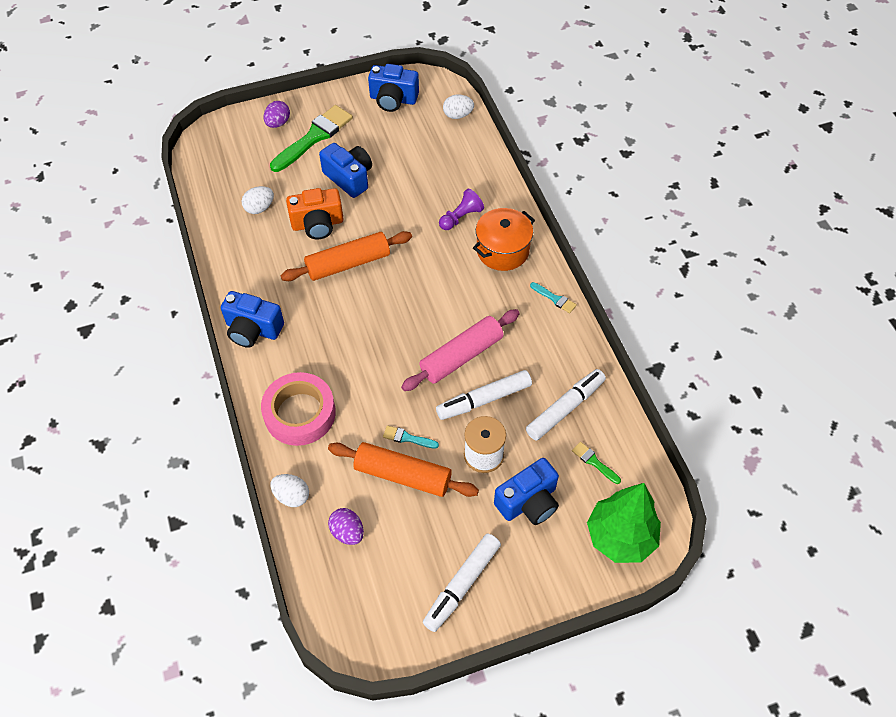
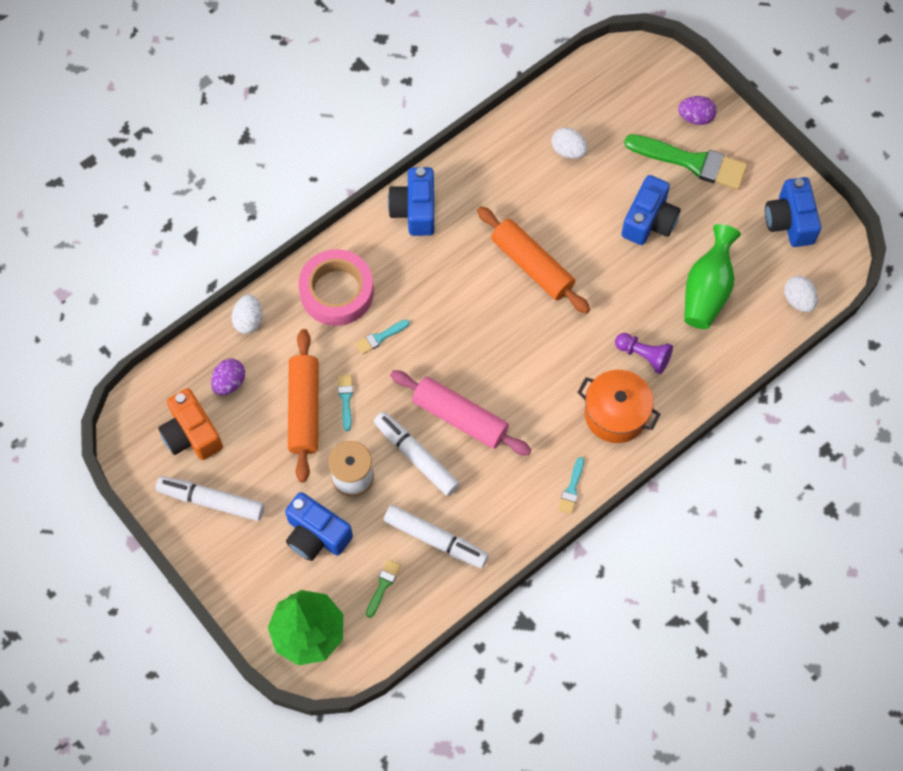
camera: 70 degrees right, 10 degrees up
(317, 224) = (571, 215): orange camera -> orange camera (191, 434)
(360, 393) = (380, 337): none -> turquoise brush
(424, 162) = (707, 290): none -> green vase

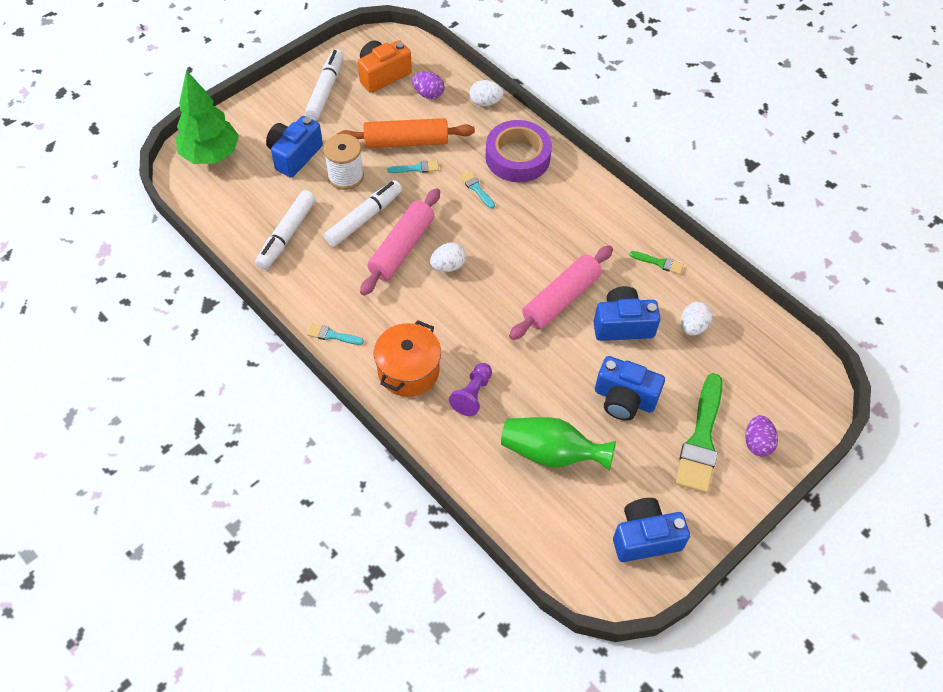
camera: 85 degrees right, 10 degrees down
(337, 292) = (517, 157): pink tape -> purple tape
(383, 585) = (247, 201): green brush -> green brush (659, 263)
(414, 210) = (606, 208): blue camera -> blue camera (622, 325)
(532, 265) = (561, 299): orange rolling pin -> pink rolling pin
(798, 300) = (549, 544): white egg -> white egg (448, 266)

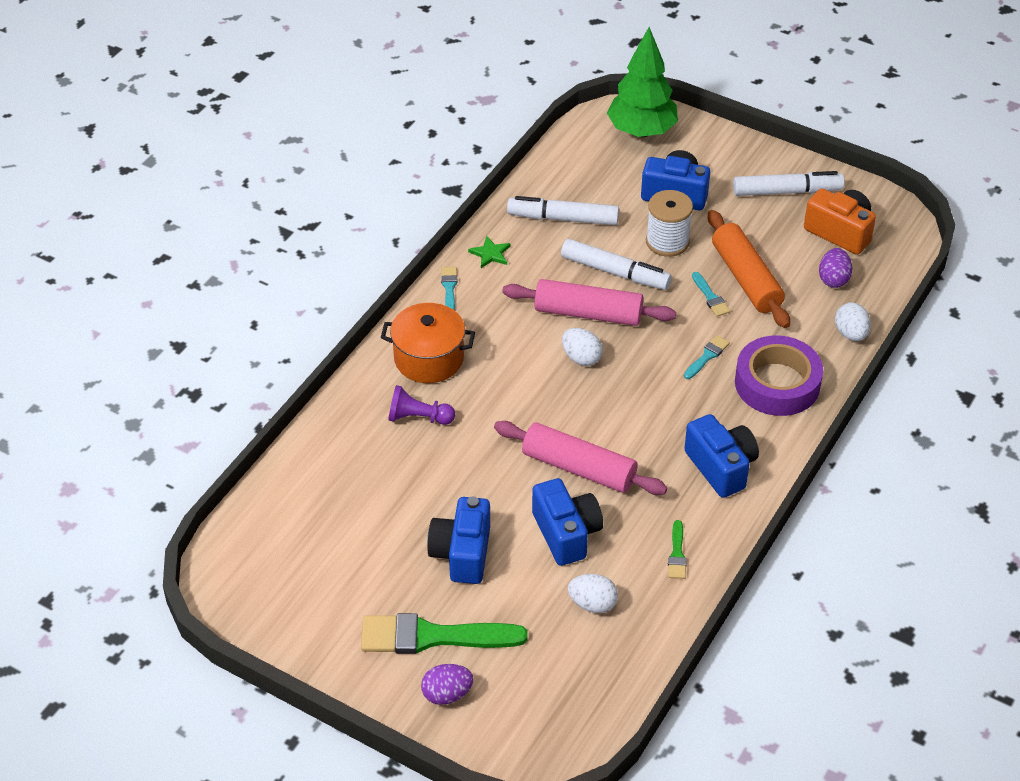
camera: 75 degrees right, 10 degrees down
(305, 295) = (490, 254): none -> green star
(551, 453) = (368, 500): green vase -> none
(645, 537) = (289, 603): blue camera -> blue camera (721, 467)

